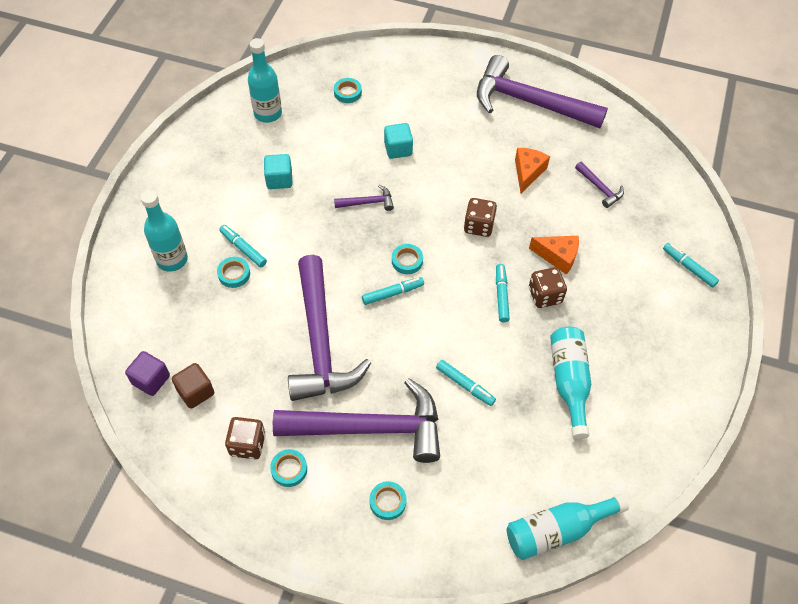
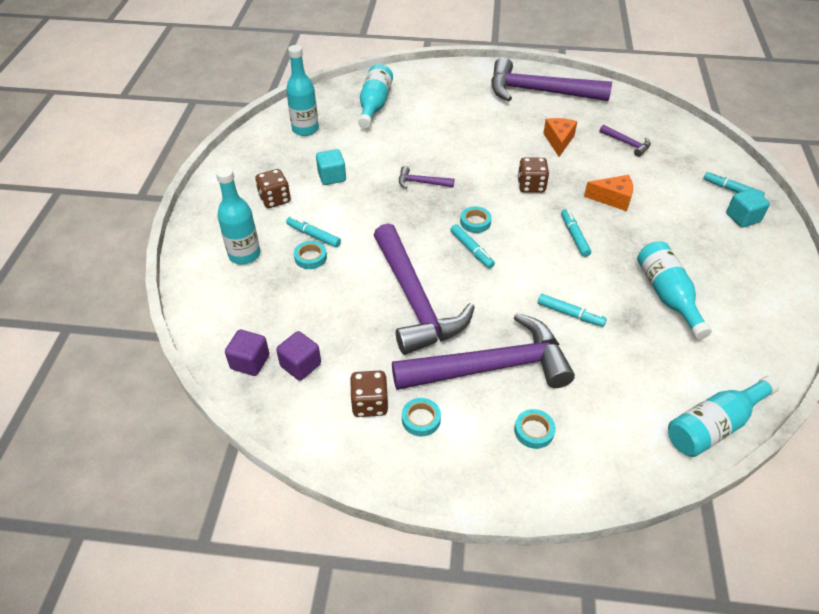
camera: 10 degrees left, 10 degrees down
(196, 392) = (300, 365): brown cube -> purple cube
(347, 93) = (374, 105): turquoise tape -> turquoise bottle
(367, 202) = (421, 182): purple hammer -> purple hammer turned 150 degrees counterclockwise
(393, 293) = (471, 250): turquoise marker -> turquoise marker turned 90 degrees clockwise
(398, 149) = (435, 139): turquoise cube -> turquoise cube (742, 218)
(545, 295) = (614, 230): brown dice -> brown dice (275, 199)

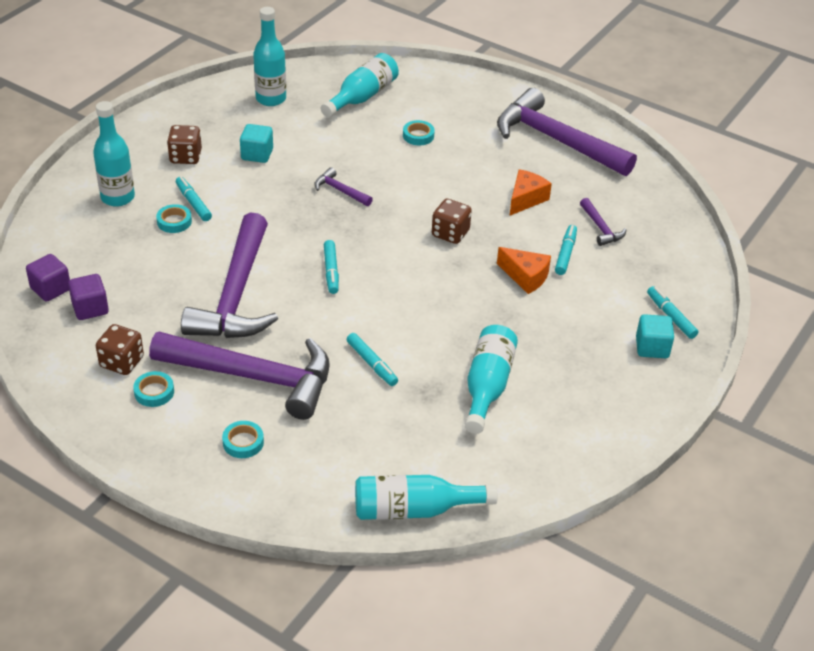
camera: 25 degrees right, 5 degrees down
(475, 222) = (359, 247): turquoise tape -> turquoise tape (418, 136)
(574, 236) = (447, 297): turquoise marker -> turquoise marker (565, 254)

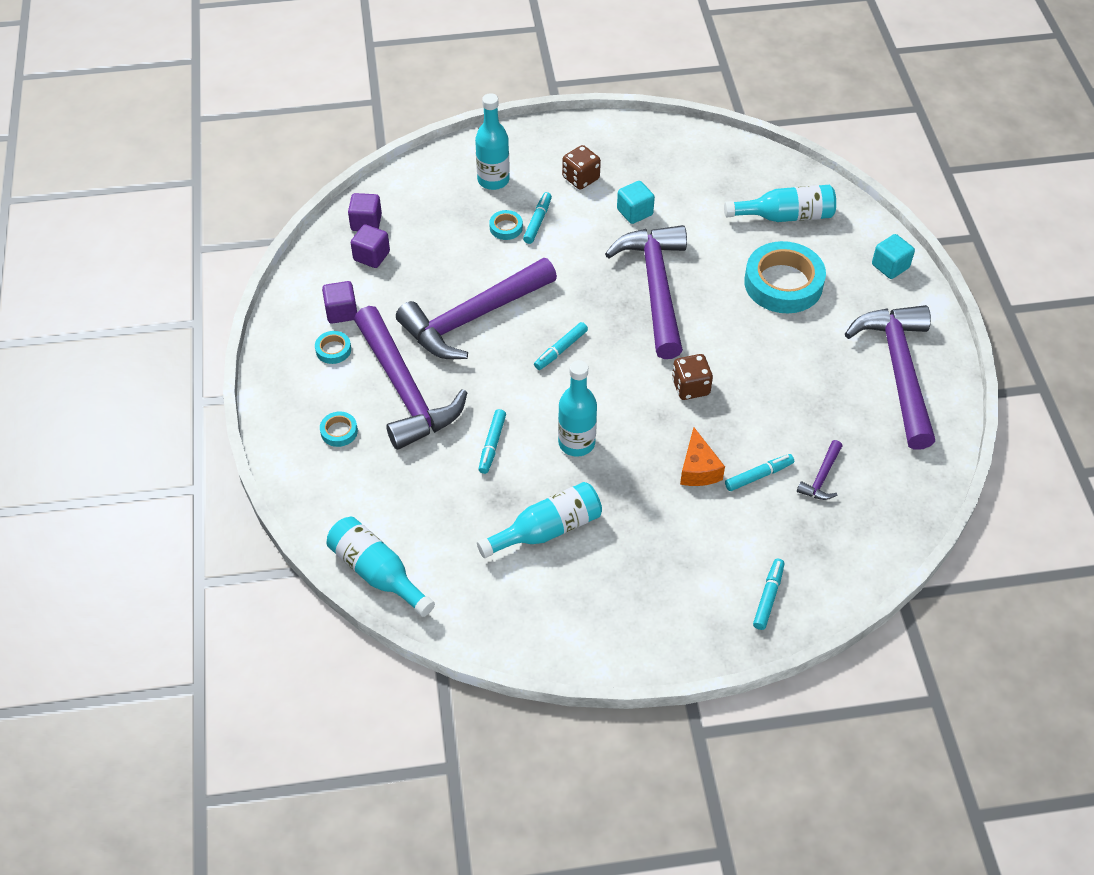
camera: 50 degrees right, 10 degrees up
(122, 362) = (341, 312): brown dice -> purple cube
(271, 99) = (709, 169): turquoise bottle -> turquoise bottle (576, 443)
(340, 191) = (655, 288): purple hammer -> purple hammer, size x2.43
(418, 136) = (783, 283): turquoise tape -> turquoise tape, size x2.30
(526, 199) = (794, 404): orange cheese -> none
(652, 348) = (714, 608): turquoise cube -> turquoise cube (890, 266)

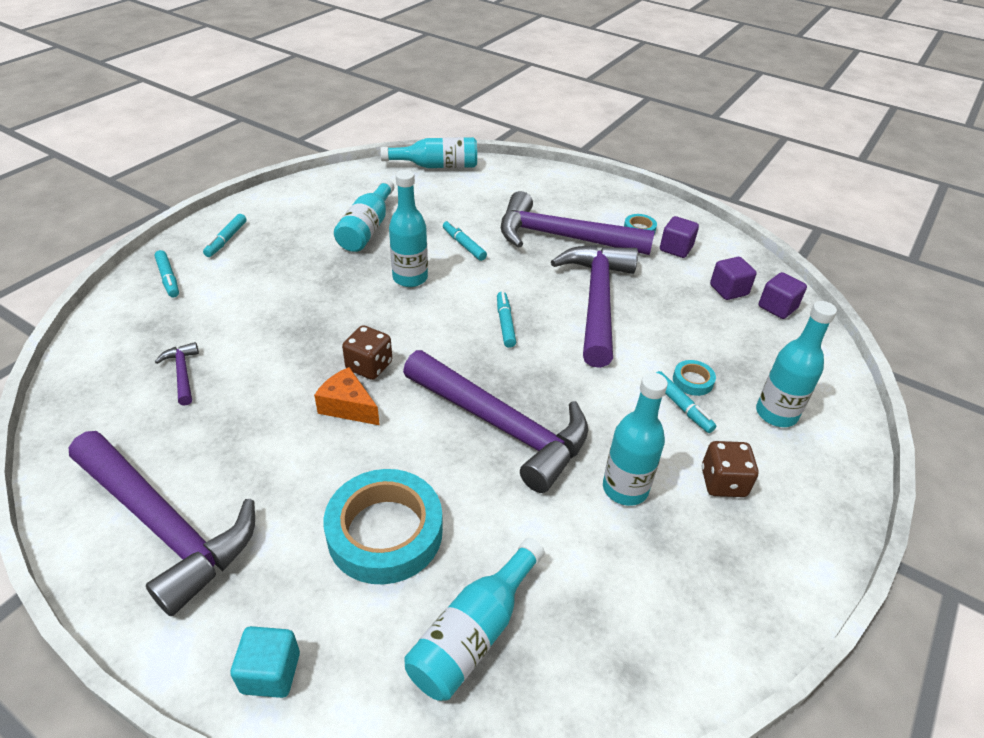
camera: 130 degrees right, 10 degrees down
(339, 431) = (560, 199): turquoise tape -> none
(634, 212) = (625, 488): turquoise cube -> turquoise bottle
(698, 469) = (299, 317): orange cheese -> orange cheese (348, 406)
(759, 476) = (242, 341): turquoise marker -> turquoise marker (226, 240)

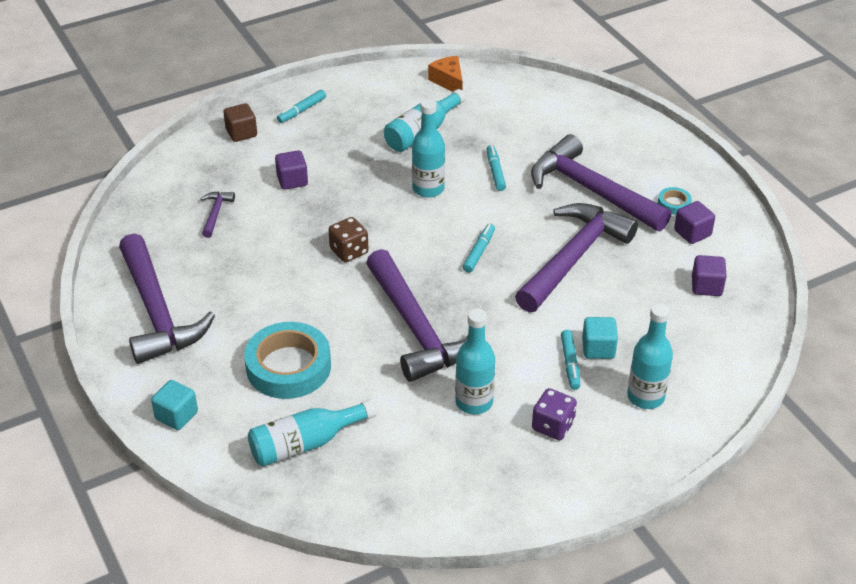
camera: 30 degrees right, 0 degrees up
(168, 278) = (241, 133): turquoise marker -> brown cube
(348, 406) = (315, 276): orange cheese -> orange cheese (448, 81)
(436, 166) = (528, 84): turquoise bottle -> none
(692, 381) = (598, 348): turquoise tape -> turquoise cube
(723, 482) = (553, 426): brown dice -> purple dice
(777, 307) = (738, 316): purple cube -> purple cube (292, 180)

